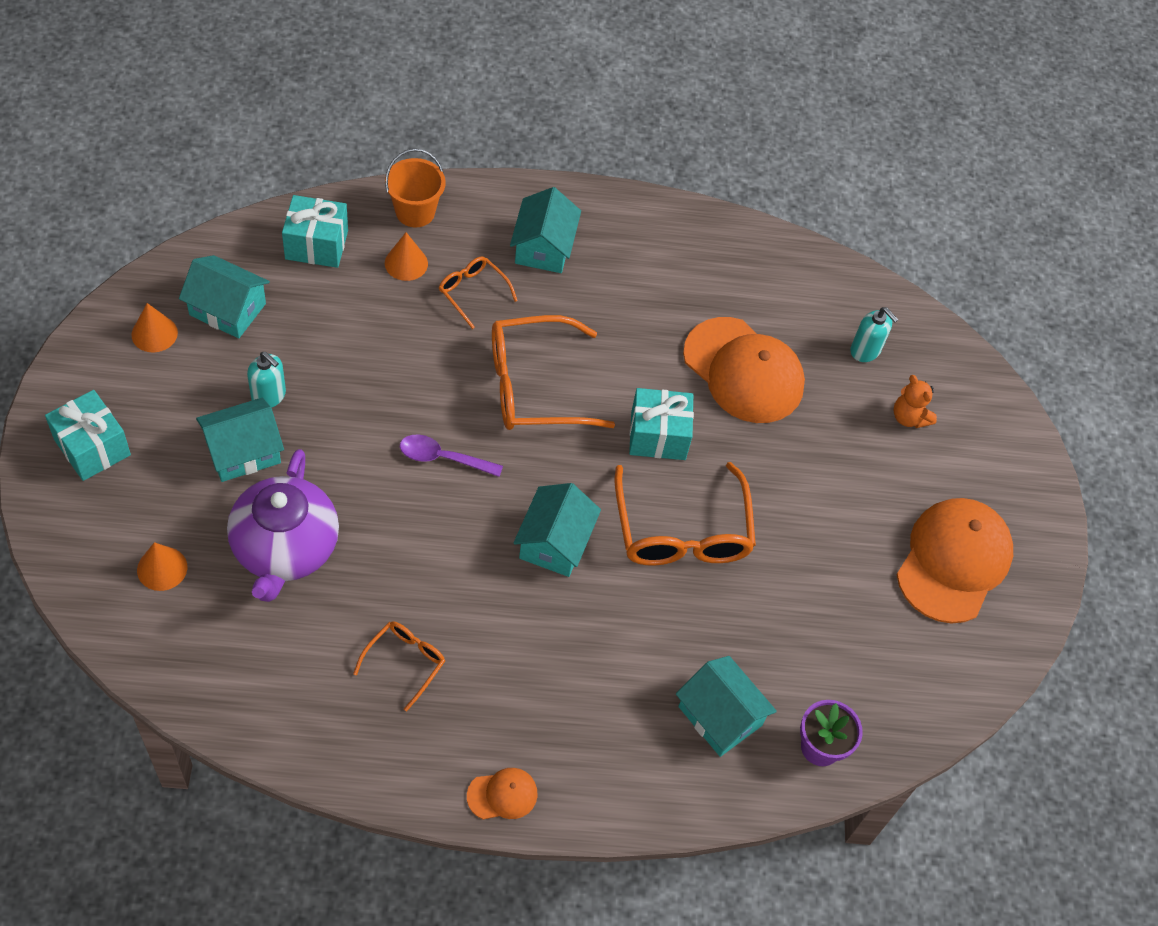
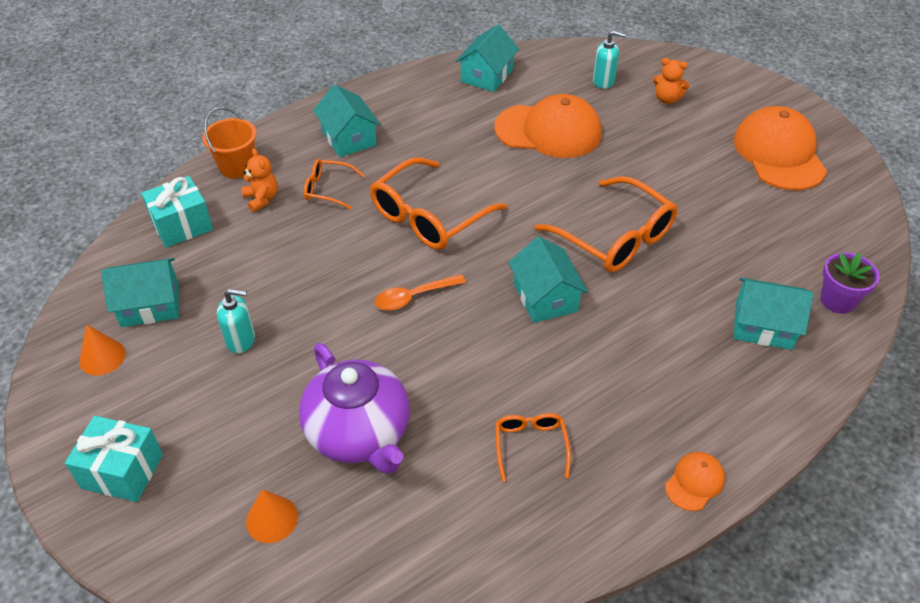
camera: 30 degrees left, 10 degrees down
(243, 451) = (257, 390): turquoise house -> turquoise house (487, 75)
(406, 263) = (262, 199): orange cone -> orange teddy bear
(443, 458) = (414, 297): purple spoon -> orange spoon
(658, 436) = (539, 195): turquoise gift -> none

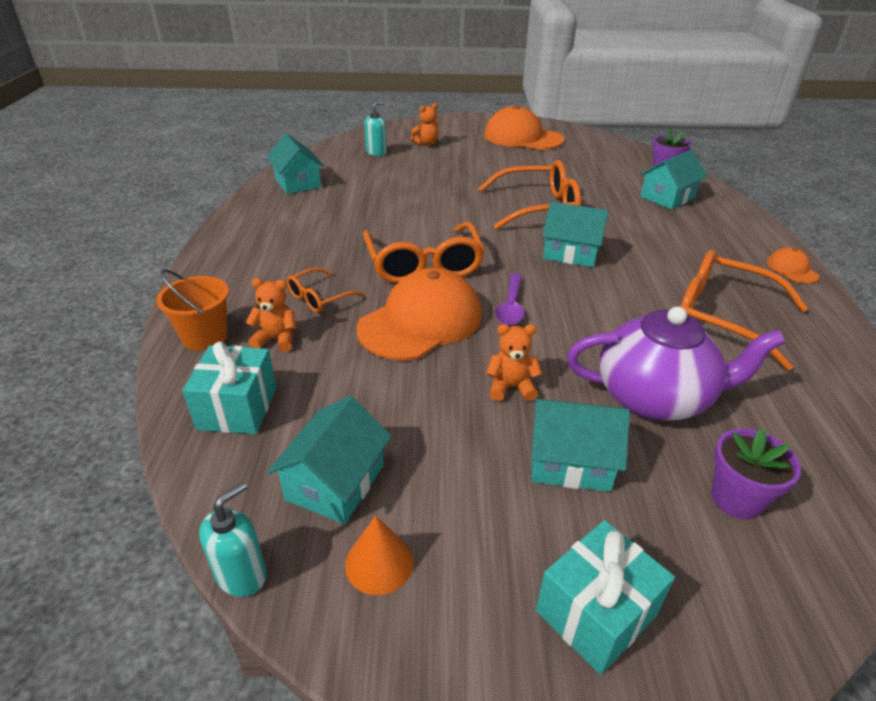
camera: 55 degrees left, 10 degrees down
(241, 340) = (466, 428): turquoise soap dispenser -> turquoise soap dispenser (242, 575)
(272, 519) = (736, 498): orange cone -> purple flower pot
(305, 344) = (511, 387): none -> orange teddy bear
(349, 138) = (269, 263): turquoise house -> turquoise house (570, 461)
(414, 297) = (511, 306): orange spoon -> purple spoon
(530, 445) = (722, 317): orange glasses -> orange glasses, size x1.94
(548, 131) = (397, 186): orange cap -> orange cap (421, 321)

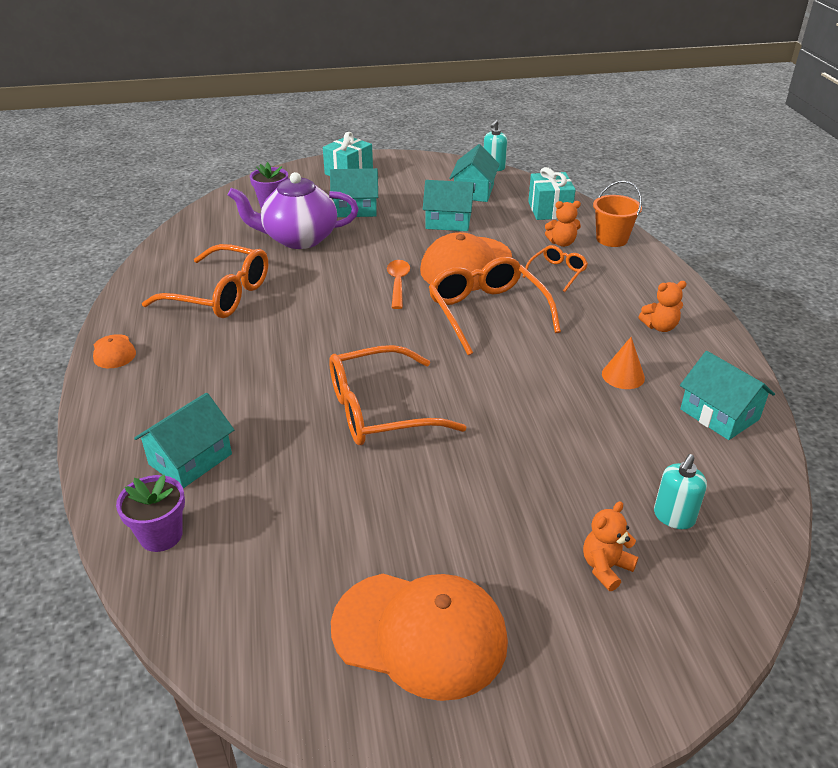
camera: 170 degrees right, 0 degrees up
(379, 563) = (439, 174): orange cone -> orange cone (623, 375)
(511, 306) = (398, 283): purple spoon -> orange spoon
(511, 387) = (391, 234): orange teddy bear -> orange teddy bear (660, 327)
(570, 253) = (342, 343): turquoise house -> turquoise house (448, 221)

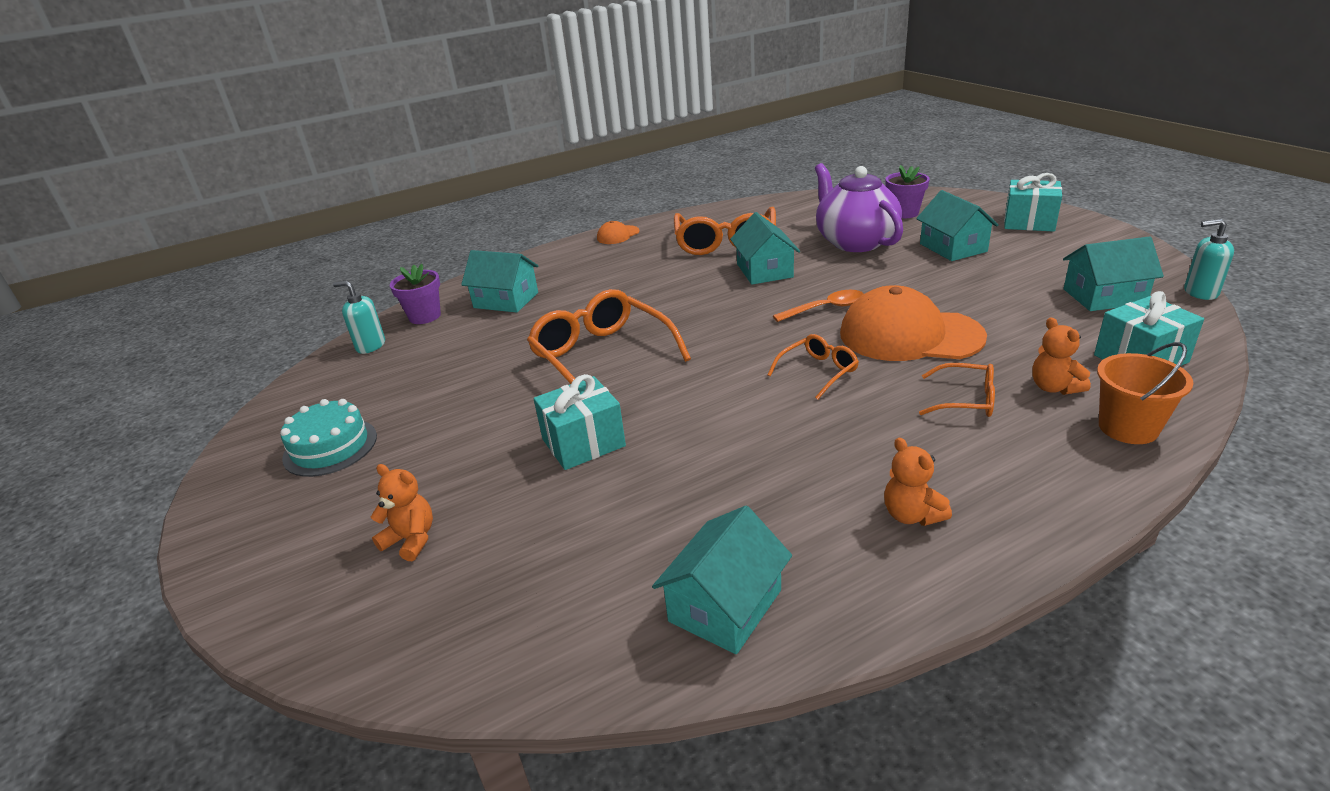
camera: 75 degrees right, 5 degrees down
(420, 634) = (330, 447): orange cap -> turquoise cake
(448, 221) = (998, 300): turquoise house -> turquoise house (764, 270)
(487, 312) = (818, 372): orange glasses -> orange glasses, size x0.52
(515, 444) = (583, 443): none -> turquoise gift
(623, 375) = (760, 498): orange cone -> none
(673, 517) = (497, 583): turquoise soap dispenser -> turquoise soap dispenser (370, 346)

